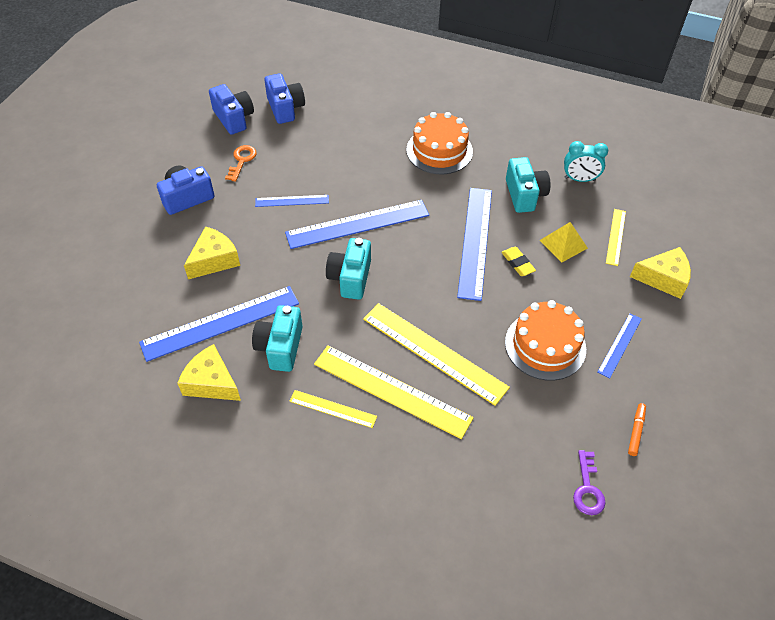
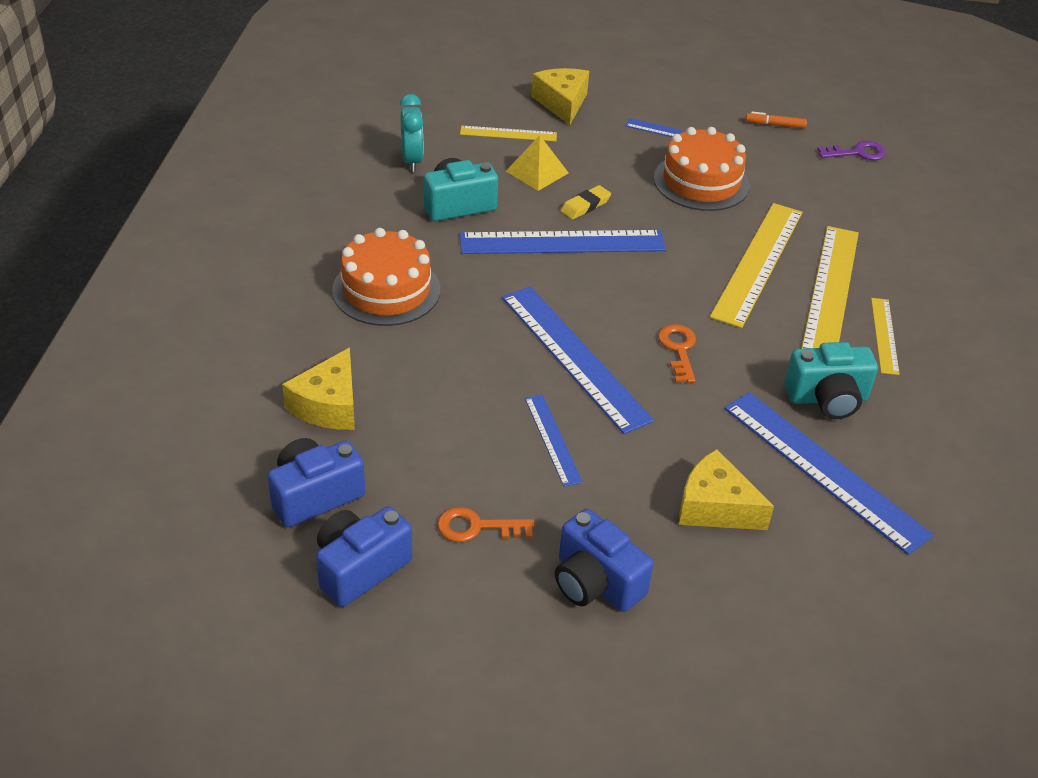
camera: 105 degrees left, 10 degrees down
(211, 382) = (920, 455): yellow cheese -> yellow cheese (328, 405)
(350, 278) = (678, 350): turquoise camera -> orange key

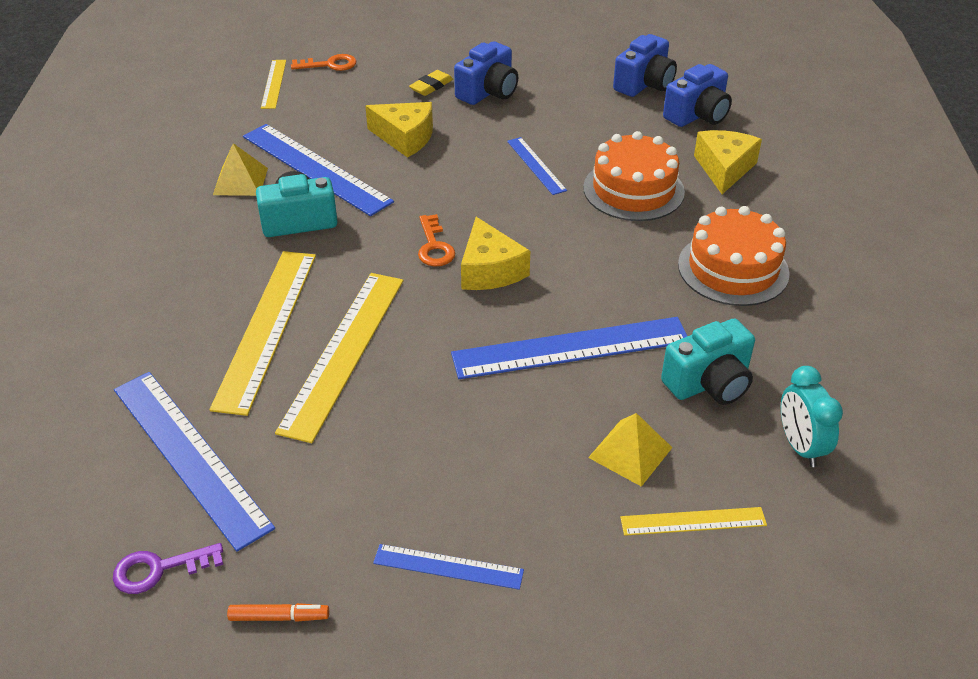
camera: 175 degrees right, 0 degrees up
(477, 527) = (576, 110): orange key -> orange key (329, 65)
(562, 103) = (633, 610): yellow cheese -> yellow cheese (490, 270)
(574, 357) = (531, 228): blue ruler -> blue ruler (189, 456)
(585, 206) = (555, 404): yellow eraser -> yellow eraser (431, 86)
(595, 582) = (488, 92): blue camera -> blue camera turned 90 degrees clockwise
(701, 182) = (406, 469): orange cake -> orange cake (633, 190)
(884, 335) = (223, 285): yellow ruler -> yellow ruler (274, 84)
(910, 462) = (240, 181): none -> yellow pyramid

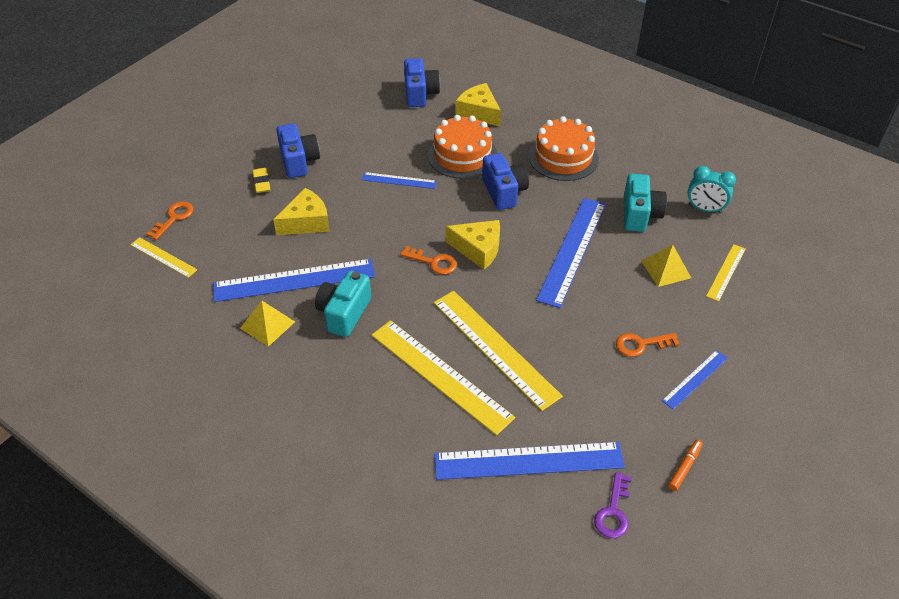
camera: 55 degrees left, 5 degrees up
(464, 483) = (641, 344): none -> orange key
(644, 84) = (367, 96): blue camera -> blue camera (504, 192)

